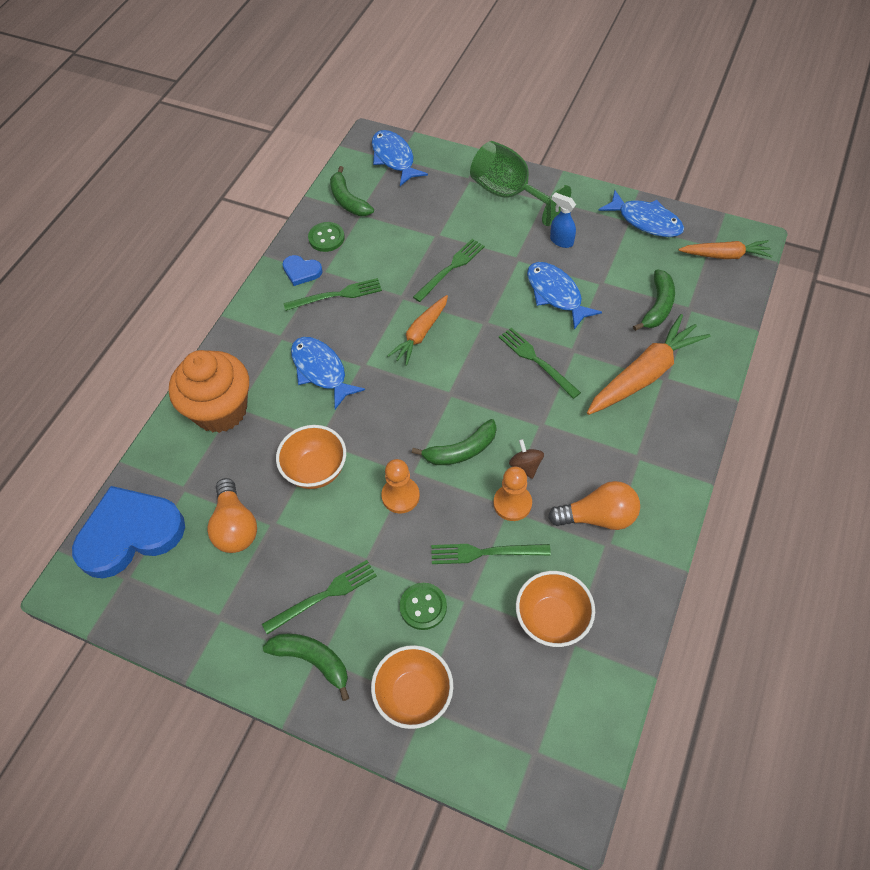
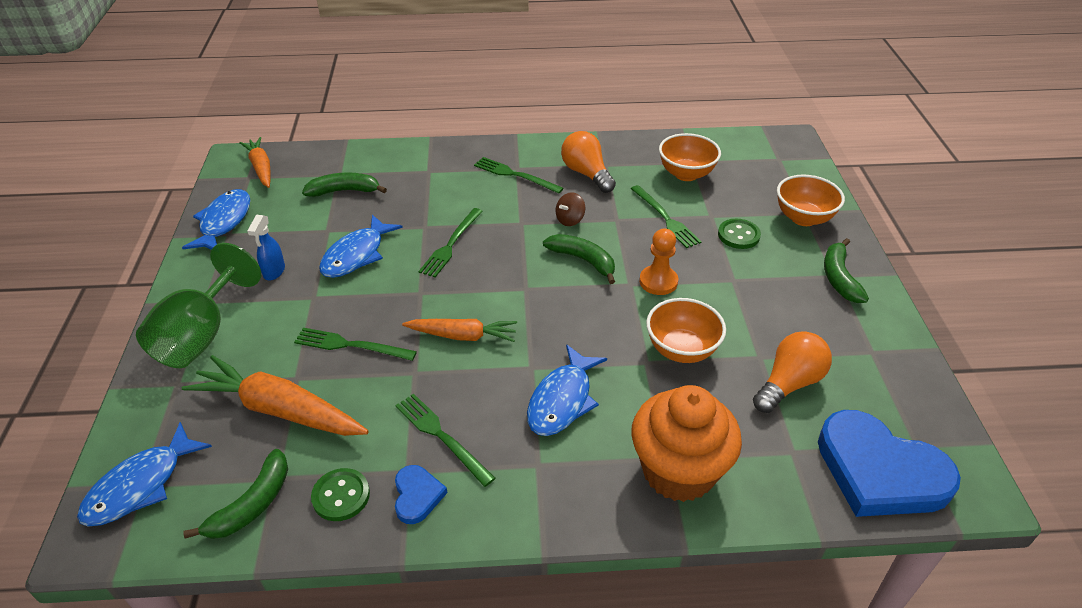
camera: 120 degrees left, 15 degrees down
(324, 596) = (786, 293): green fork -> green fork (515, 175)
(512, 503) = (610, 217): orange pawn -> none
(644, 374) = (430, 182): orange carrot -> orange carrot (279, 410)

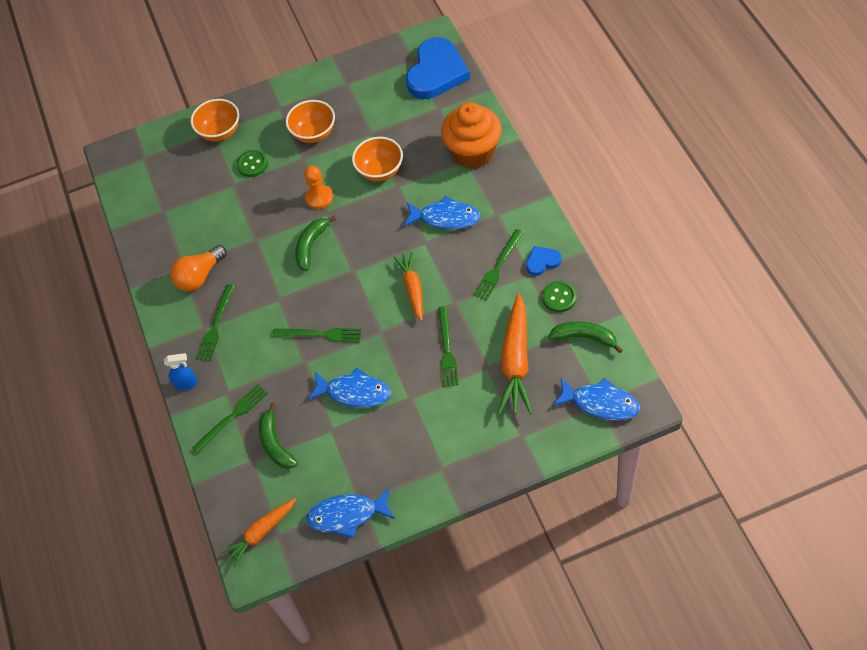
camera: 100 degrees left, 15 degrees up
(201, 335) = (475, 448): green goblet -> none
(274, 272) = (393, 440): blue spray bottle -> blue spray bottle (186, 383)
(570, 220) = (265, 268): brown spinning top -> none
(665, 218) = (245, 210): green fork -> green fork (232, 417)
(686, 174) = (182, 211): orange bowl -> orange bowl (314, 133)
(789, 383) = (388, 116): orange light bulb -> none
(839, 278) = (282, 105): green banana -> none

